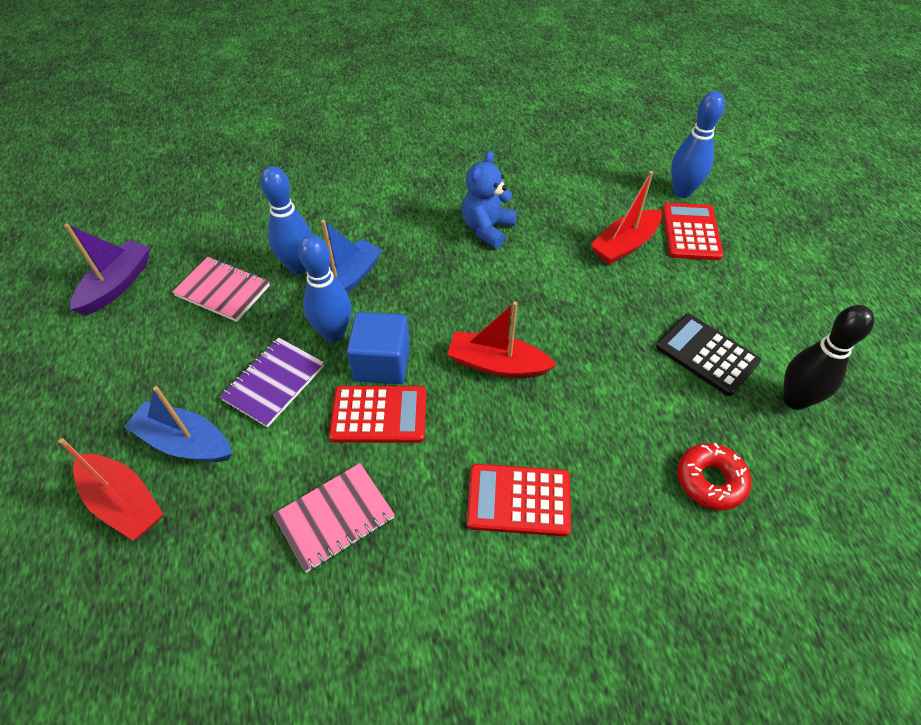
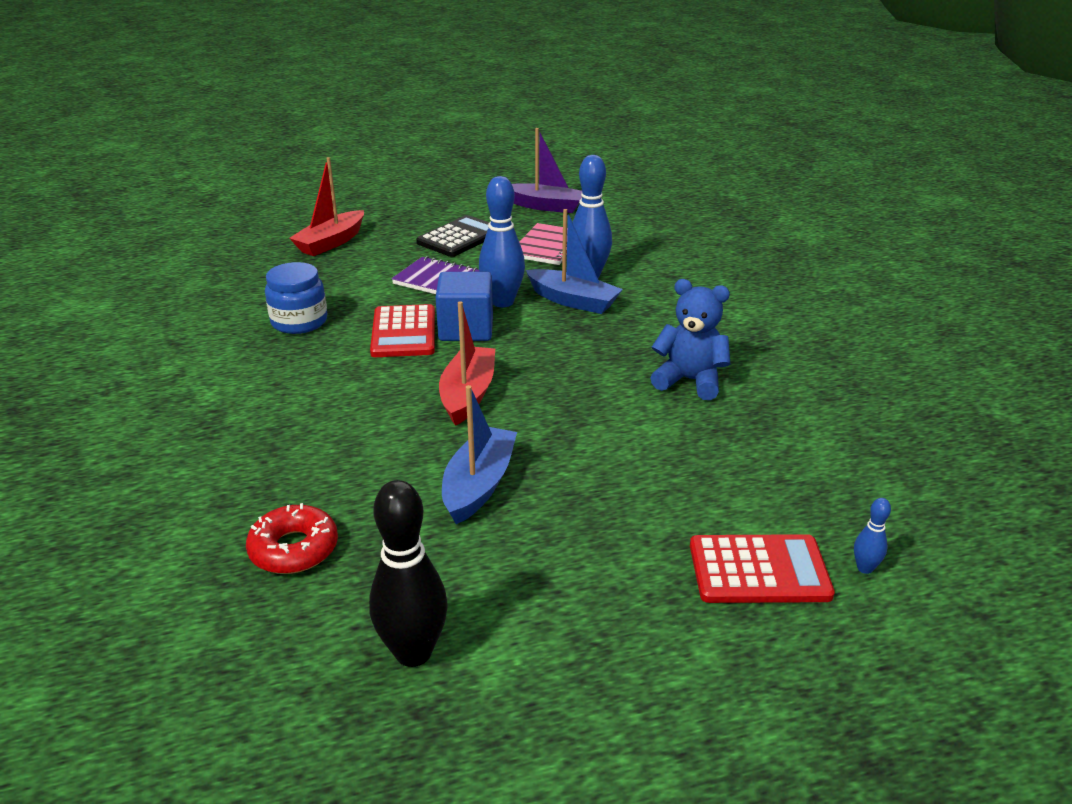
camera: 85 degrees right, 20 degrees down
(185, 442) = (381, 255): blue boat -> blue boat (478, 485)
(335, 518) = (299, 322): pink notebook -> blue jar
(518, 500) = (296, 412): red calculator -> none
(625, 245) = (701, 496): red boat -> none
(682, 191) = (864, 568): blue bowling pin -> blue bowling pin, size x0.46
(707, 354) = (494, 564): black calculator -> black calculator (459, 237)

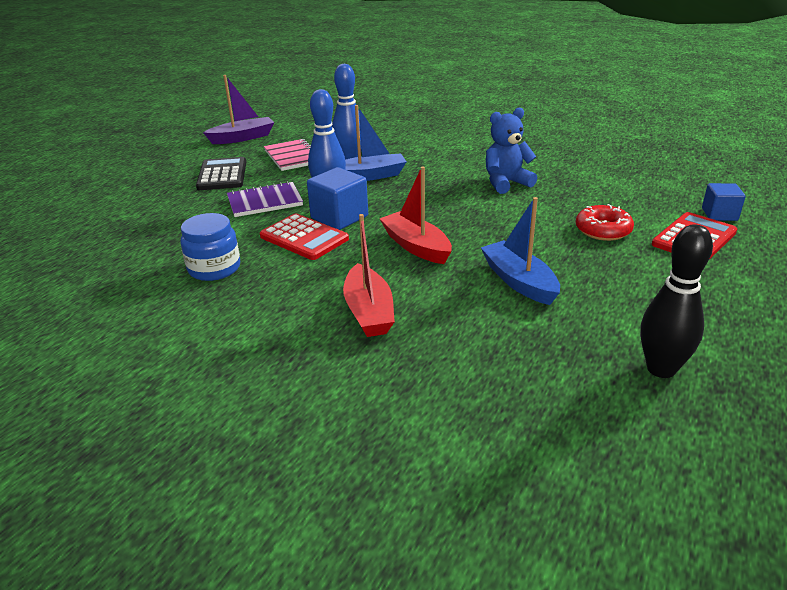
camera: 45 degrees left, 0 degrees up
(294, 549) = (501, 375): red donut -> red donut (603, 230)
(331, 242) = (127, 216): red boat -> red boat (369, 312)
(864, 568) = (719, 214): blue bowling pin -> blue cube

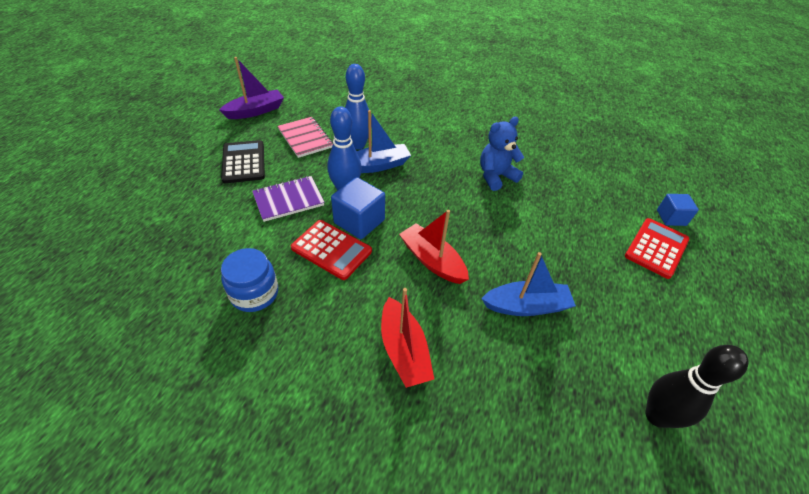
camera: 10 degrees left, 15 degrees up
(519, 282) = (526, 306): blue boat -> blue boat turned 120 degrees clockwise
(603, 230) = (583, 238): red donut -> none

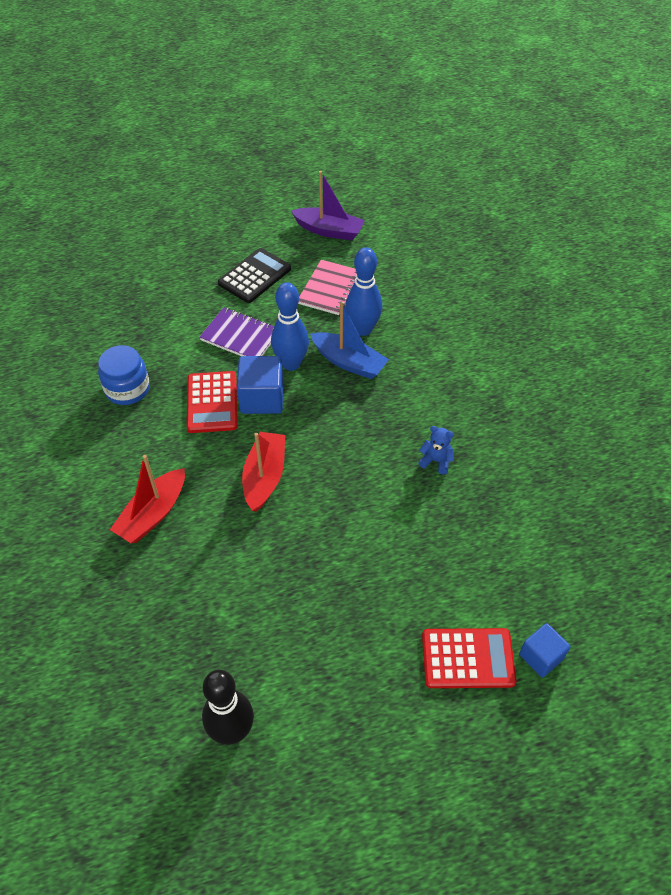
camera: 55 degrees right, 5 degrees up
(496, 176) = (436, 461): blue teddy bear -> blue teddy bear, size x0.58
(526, 306) = (273, 575): blue boat -> none

